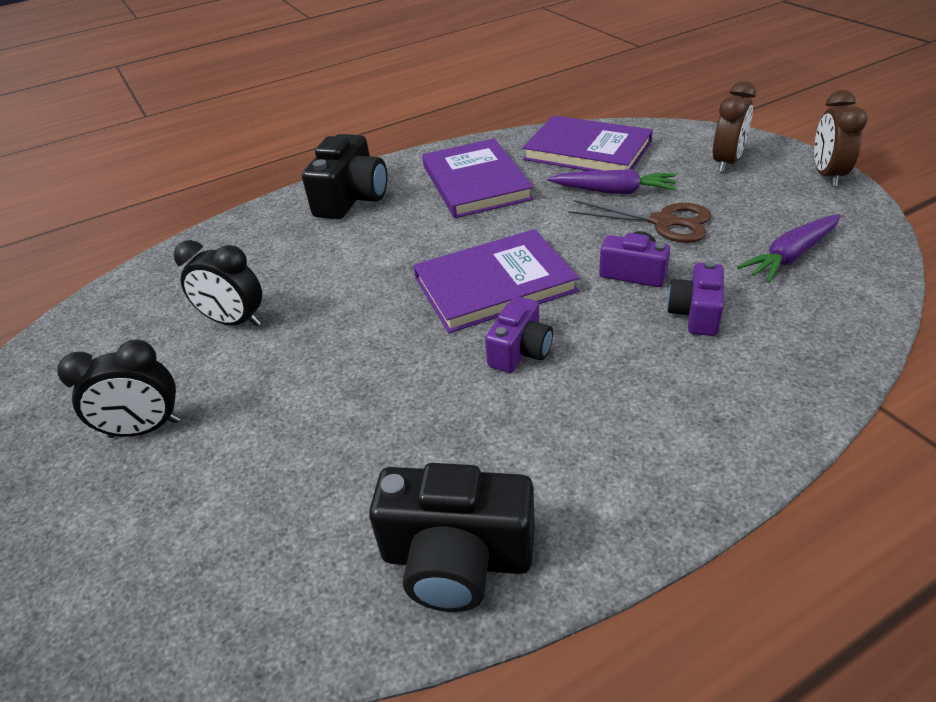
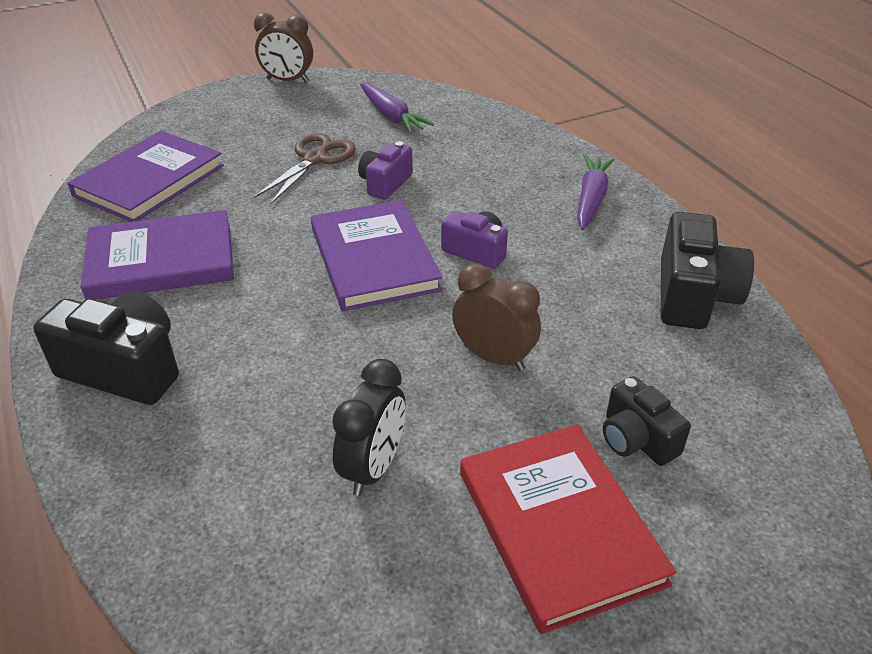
camera: 90 degrees left, 0 degrees up
(145, 429) = (559, 527): black clock -> red book
(224, 485) = (636, 439): none -> black camera
(614, 191) = (245, 176): purple carrot -> purple carrot (591, 199)
(695, 314) = (449, 165): purple camera -> none
(727, 162) = (235, 115): brown clock -> brown clock (493, 357)

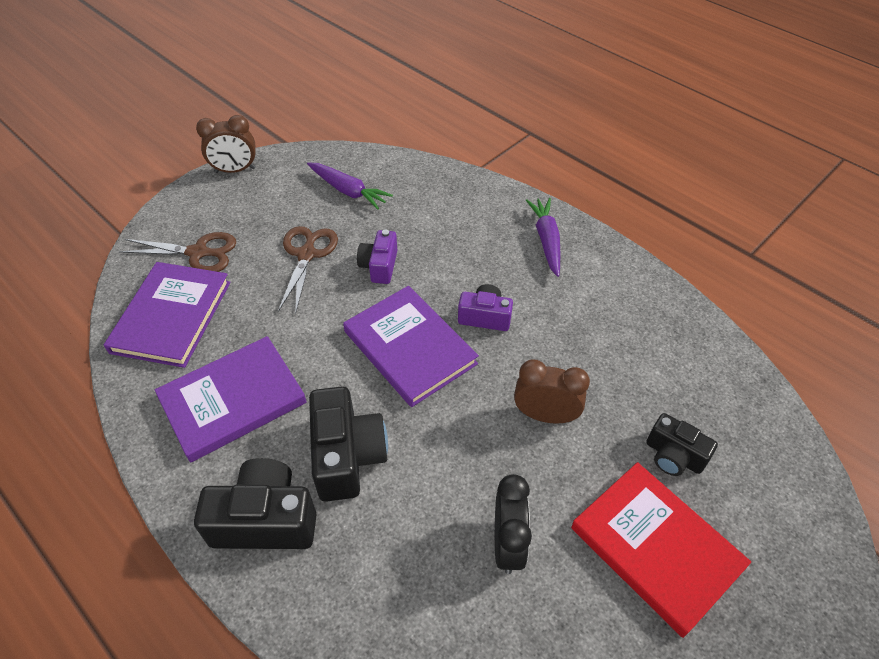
camera: 20 degrees left, 10 degrees up
(209, 137) = (198, 253): none -> brown scissors
(693, 296) = (657, 314): black camera -> black camera (347, 455)

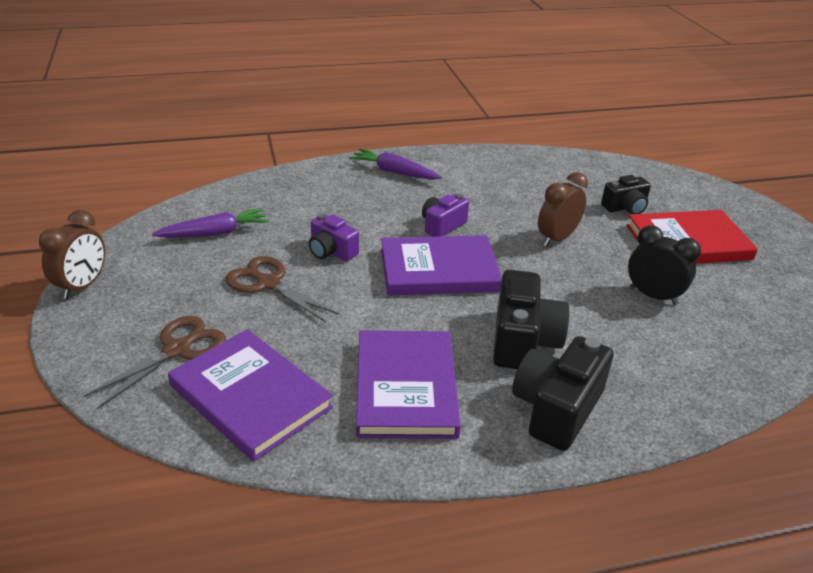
camera: 60 degrees left, 15 degrees down
(347, 455) = (523, 341): black camera -> black camera turned 75 degrees clockwise

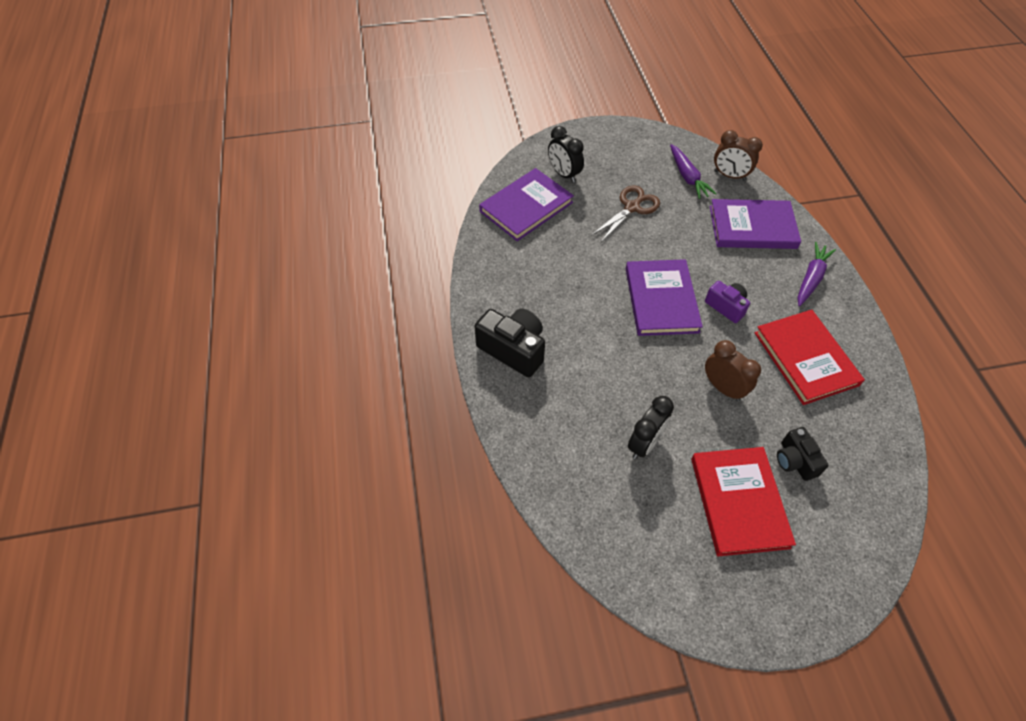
camera: 95 degrees right, 20 degrees up
(82, 286) = (619, 128): brown clock -> brown clock (729, 175)
(177, 350) = (564, 174): brown scissors -> black clock
(331, 251) = (675, 238): purple camera -> none
(406, 387) = (533, 274): purple book -> purple book (752, 227)
(502, 188) = (805, 358): none -> red book
(523, 341) = (580, 341): black camera -> none

